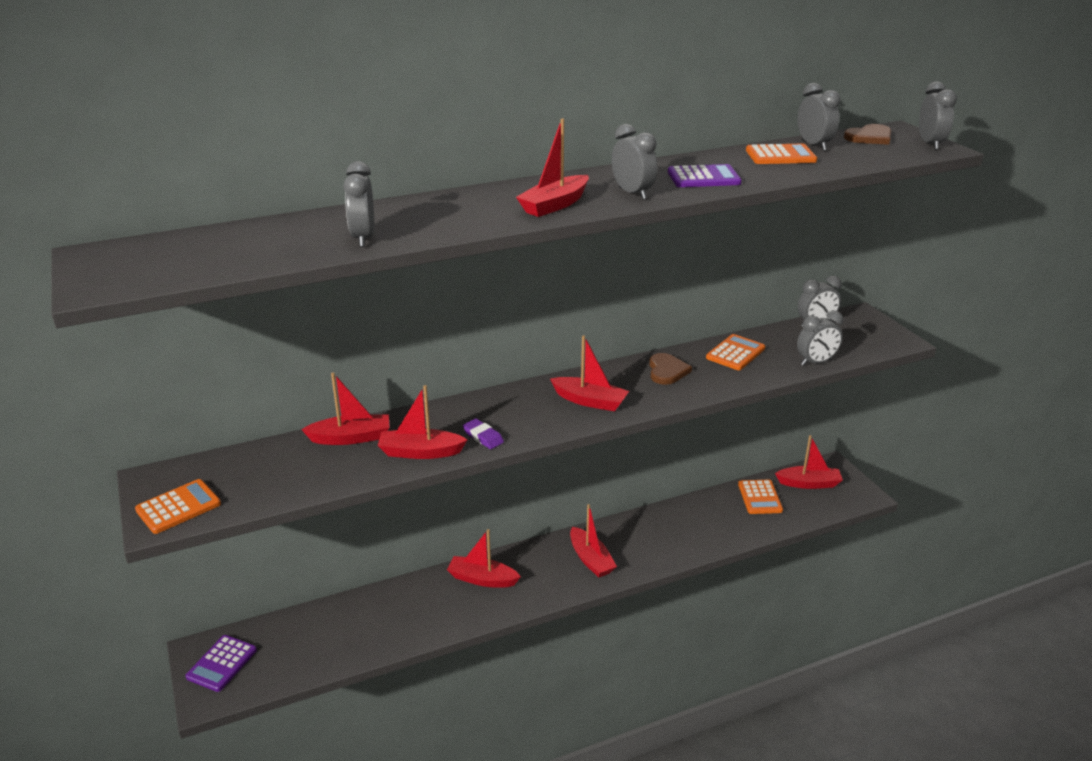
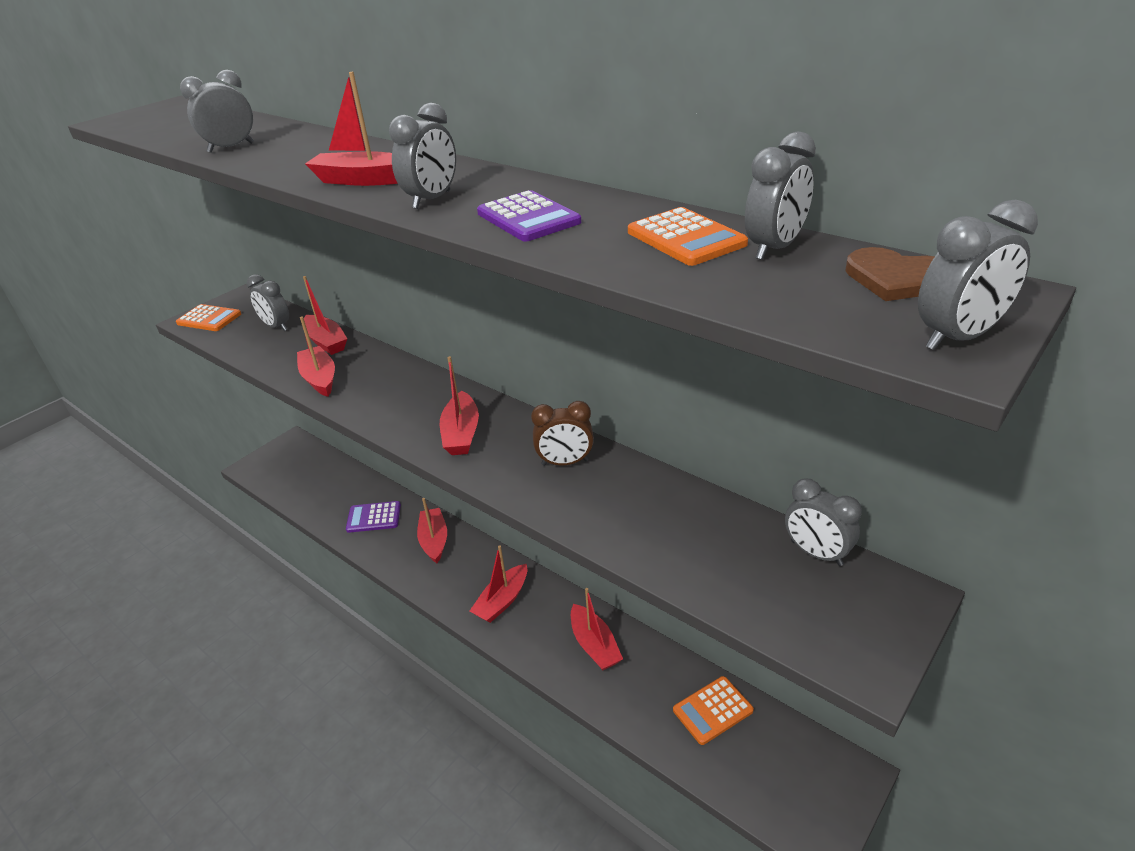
camera: 65 degrees right, 5 degrees up
(222, 663) = (283, 457): purple calculator -> purple calculator (374, 517)
(483, 437) = (359, 398): purple eraser -> none
(667, 371) = (565, 462): brown heart -> brown clock
(735, 353) = (655, 502): orange calculator -> none
(809, 483) = (787, 757): red boat -> red boat (594, 645)
(816, 362) = (699, 583): grey clock -> grey clock (276, 326)

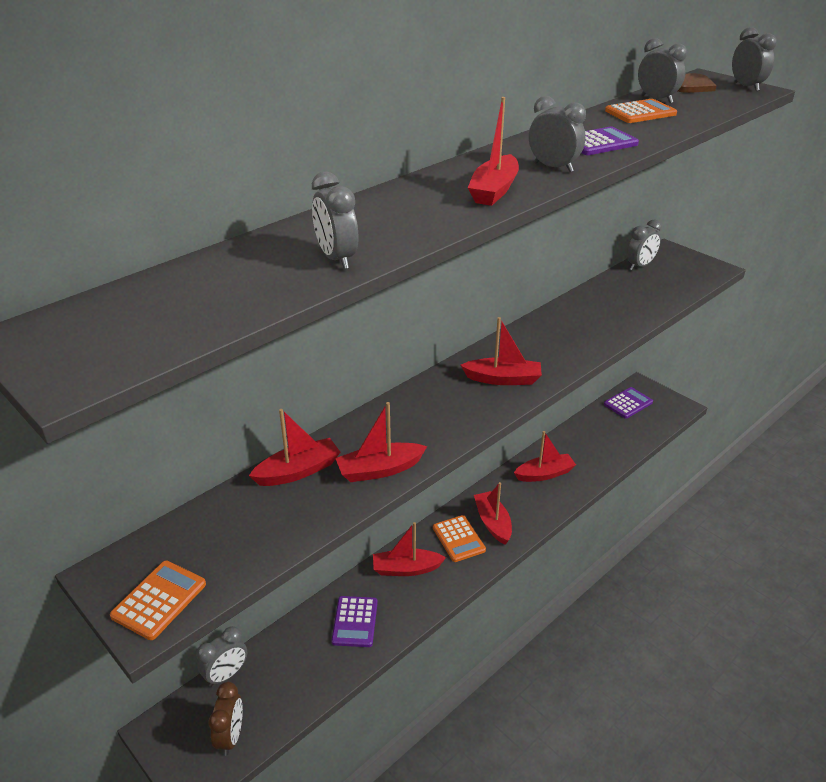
camera: 85 degrees left, 0 degrees up
(276, 326) = (230, 520): grey clock -> grey clock (226, 675)
(502, 601) = (493, 523): red boat -> red boat turned 150 degrees counterclockwise
(565, 462) = (549, 334): brown clock -> brown clock (230, 736)
(712, 710) = (600, 428): orange calculator -> orange calculator (458, 539)
(793, 751) = (628, 403): none -> purple calculator

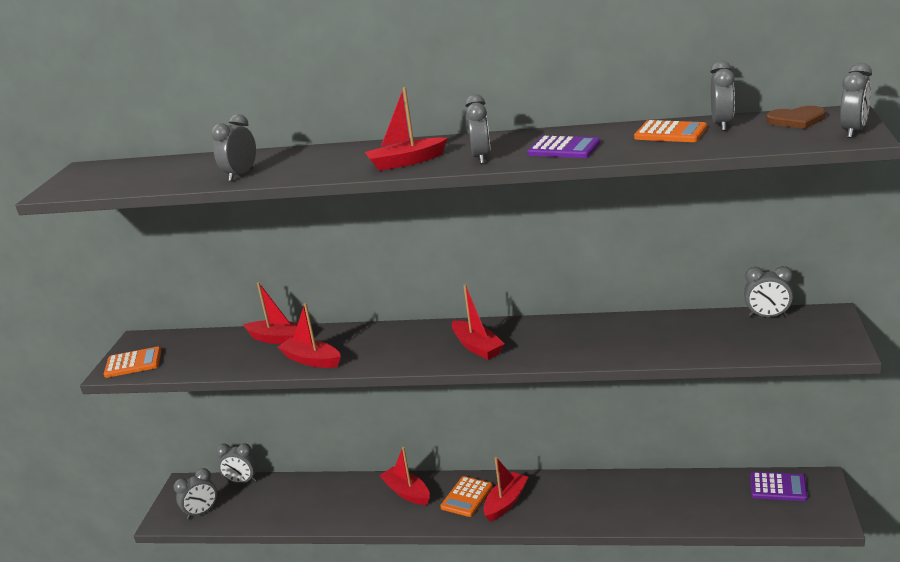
camera: 55 degrees right, 10 degrees down
(230, 736) = (202, 512): brown clock -> grey clock
(355, 622) = (334, 501): purple calculator -> none
(544, 474) = (601, 495): red boat -> none

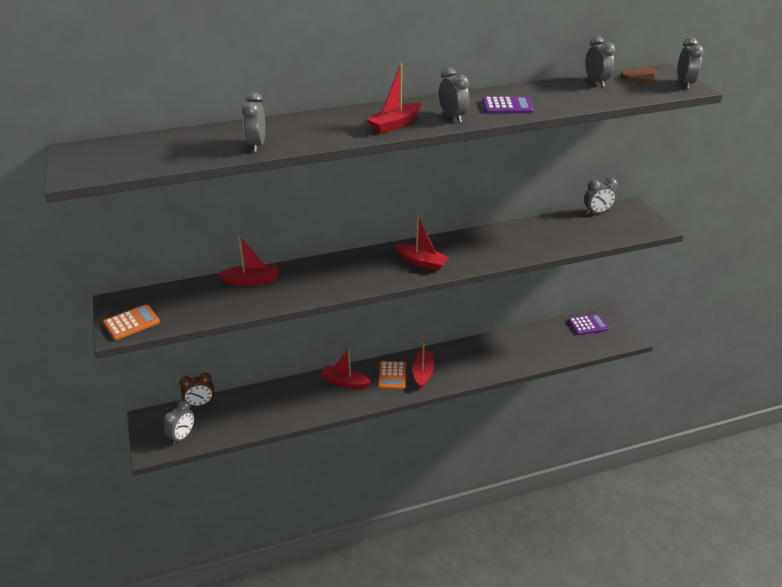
camera: 30 degrees left, 10 degrees up
(242, 481) = (200, 404): grey clock -> brown clock
(311, 360) = (298, 293): red boat -> none
(670, 133) = (568, 90): orange calculator -> none

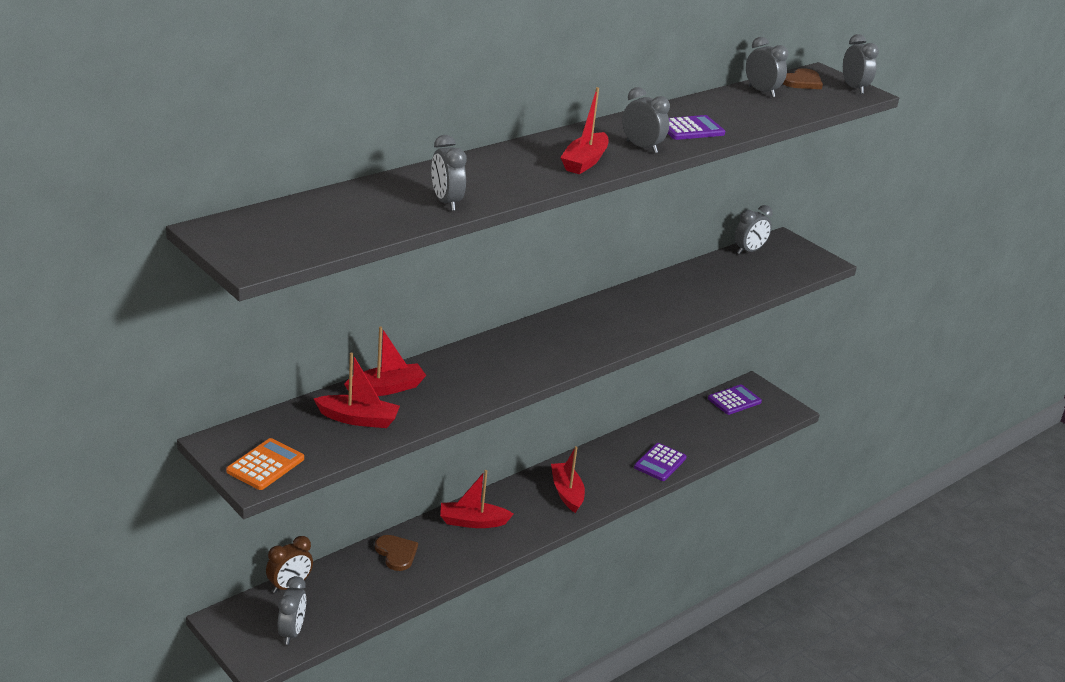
camera: 25 degrees left, 5 degrees down
(281, 395) = (396, 553): none -> brown heart
(392, 375) = (529, 502): orange calculator -> none
(422, 262) = (585, 337): red boat -> red boat (358, 419)
(504, 363) = (660, 463): none -> purple calculator

